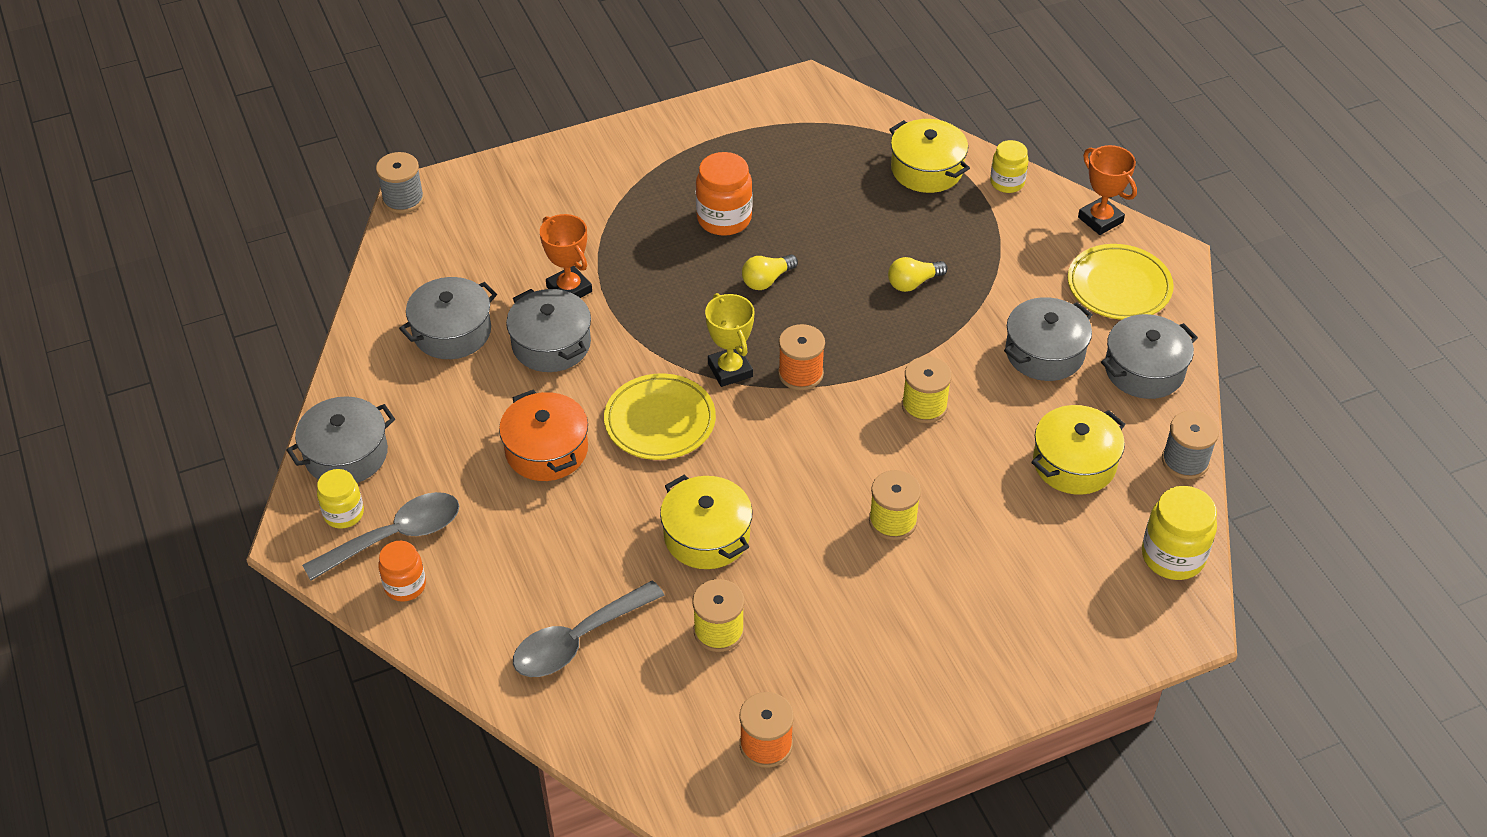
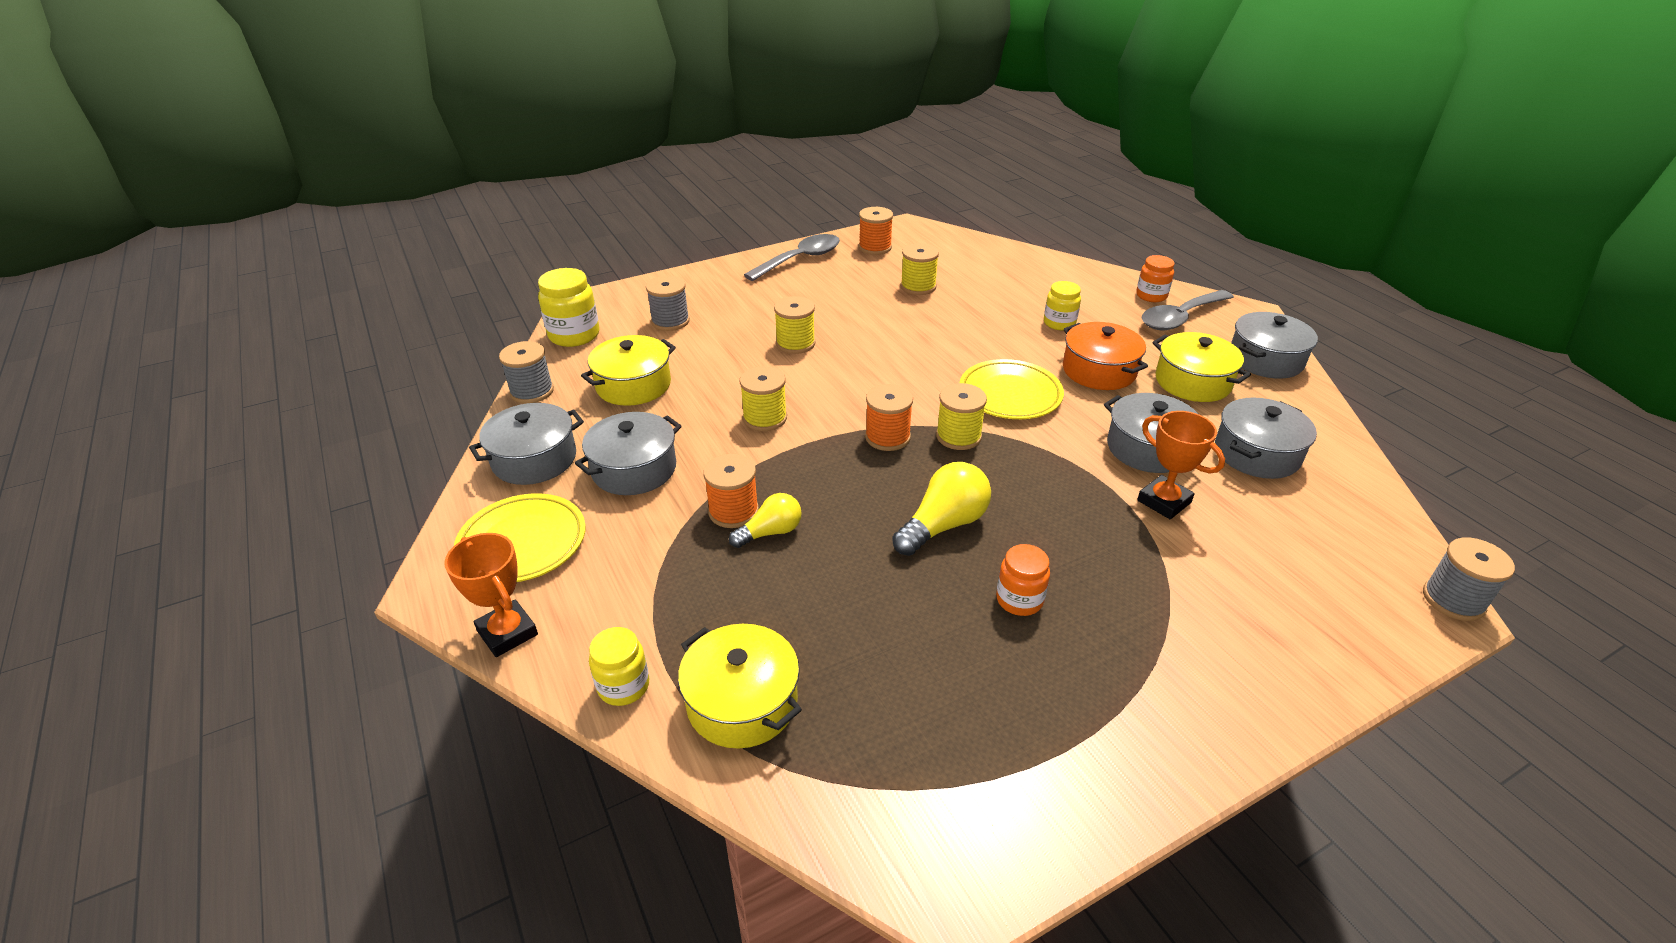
camera: 175 degrees right, 10 degrees down
(344, 514) = (1231, 327): yellow jar -> yellow jar (1059, 323)
(578, 640) = (1013, 279): grey spoon -> grey spoon (800, 259)
(706, 536) = (942, 329): yellow pot -> yellow pot (1192, 382)
(724, 219) = (1019, 600): orange jar -> orange jar, size x0.65
(730, 370) = (958, 436): yellow trophy -> yellow spool
(767, 280) = (943, 525): yellow light bulb -> yellow light bulb, size x1.55
(946, 304) = (733, 511): none -> orange spool
(1056, 576) = (670, 321): none -> grey spool

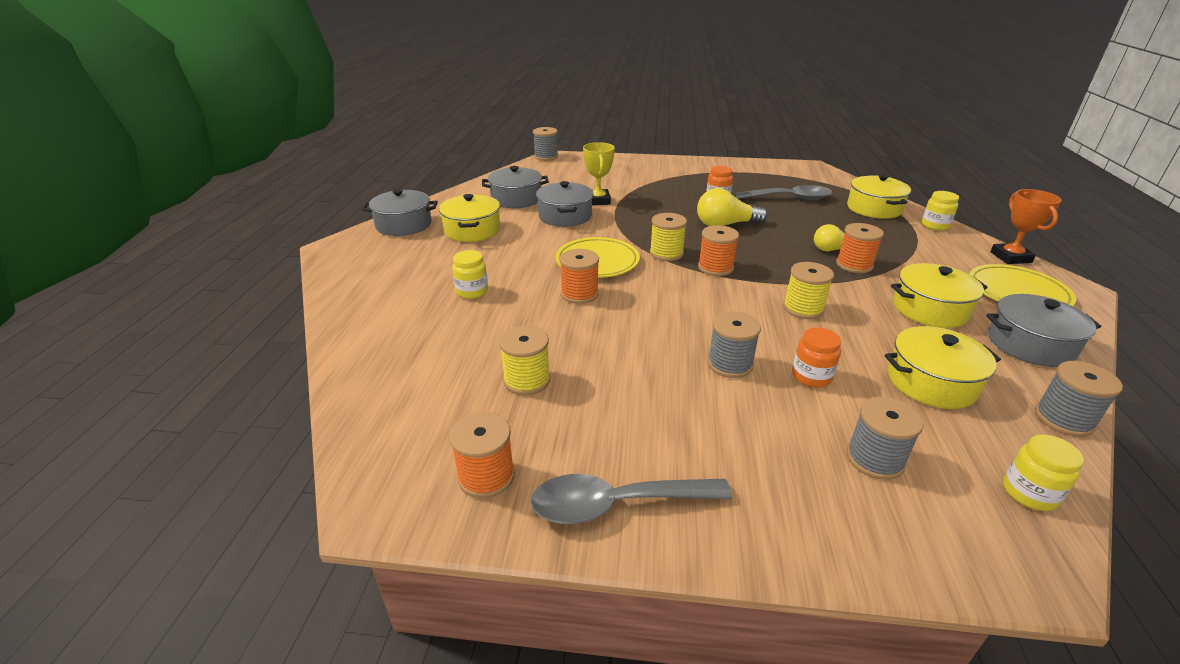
camera: 145 degrees left, 5 degrees down
(574, 335) = (1029, 493): yellow jar -> yellow jar, size x0.65
(634, 469) = (930, 309): grey pot -> yellow pot
(795, 343) = (730, 364): yellow spool -> grey spool
(974, 354) = (579, 294): none -> orange spool
(1099, 371) = (513, 254): orange pot -> none
(1151, 296) = (358, 284): orange jar -> orange jar (811, 376)
(1164, 501) = (598, 200): orange trophy -> yellow trophy
(1180, 318) = (383, 262): grey spoon -> grey spoon (789, 198)

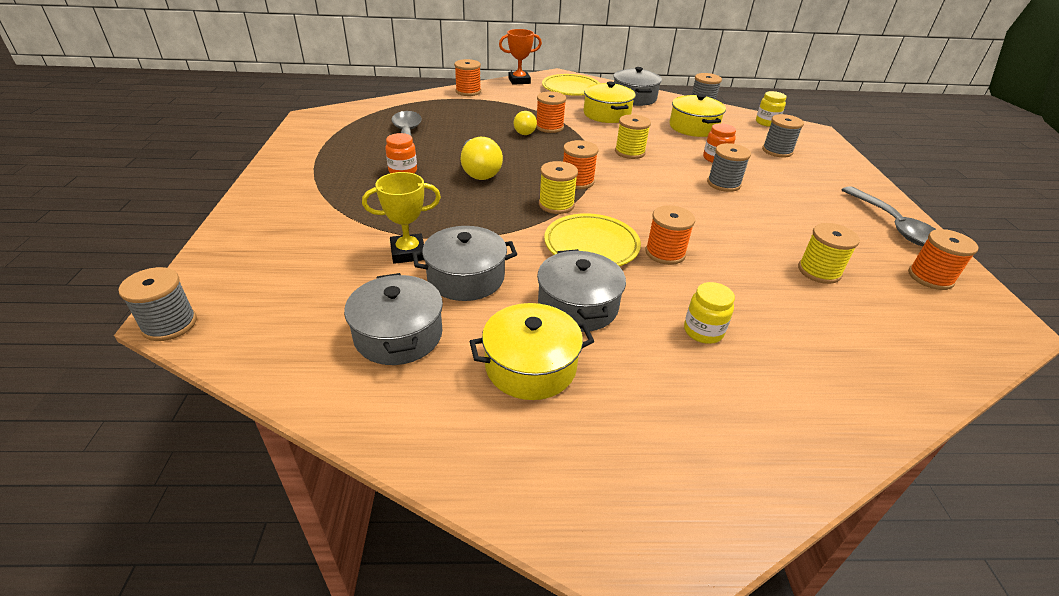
camera: 100 degrees left, 5 degrees up
(404, 225) = (525, 471): grey pot -> grey pot (578, 305)
(874, 208) = (433, 106): yellow pot -> none
(935, 226) = (468, 91): yellow jar -> orange spool

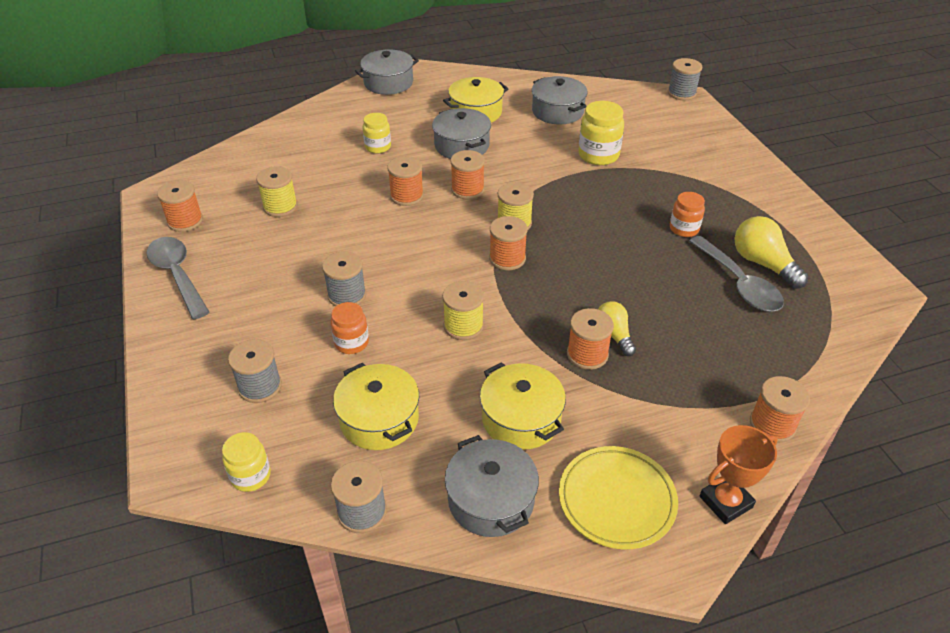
camera: 165 degrees right, 5 degrees up
(408, 253) = (598, 155): yellow trophy -> yellow jar
(466, 277) = (545, 147): grey pot -> grey pot (388, 83)
(479, 171) = (613, 247): yellow light bulb -> yellow light bulb (763, 264)
(591, 245) = (467, 190): yellow plate -> orange spool

